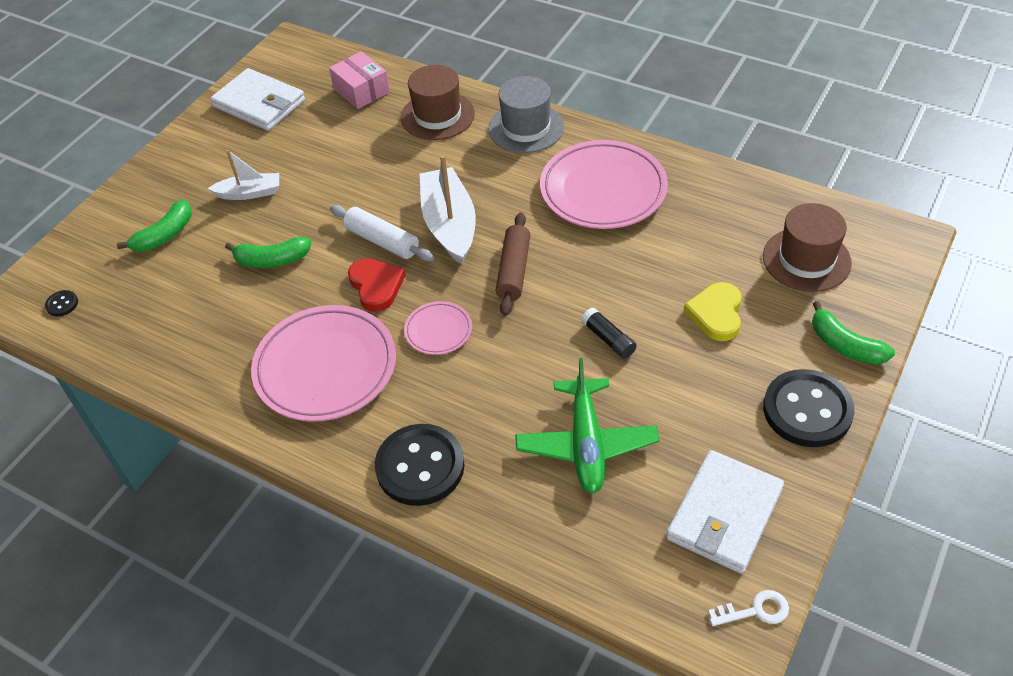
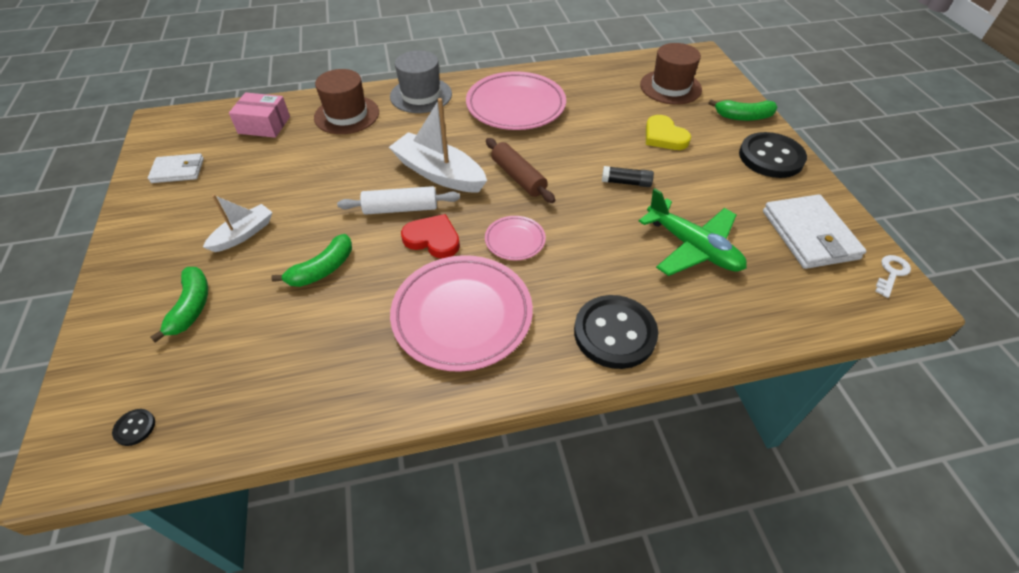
camera: 45 degrees left, 0 degrees up
(259, 104) = (178, 171): white wallet -> white wallet, size x0.60

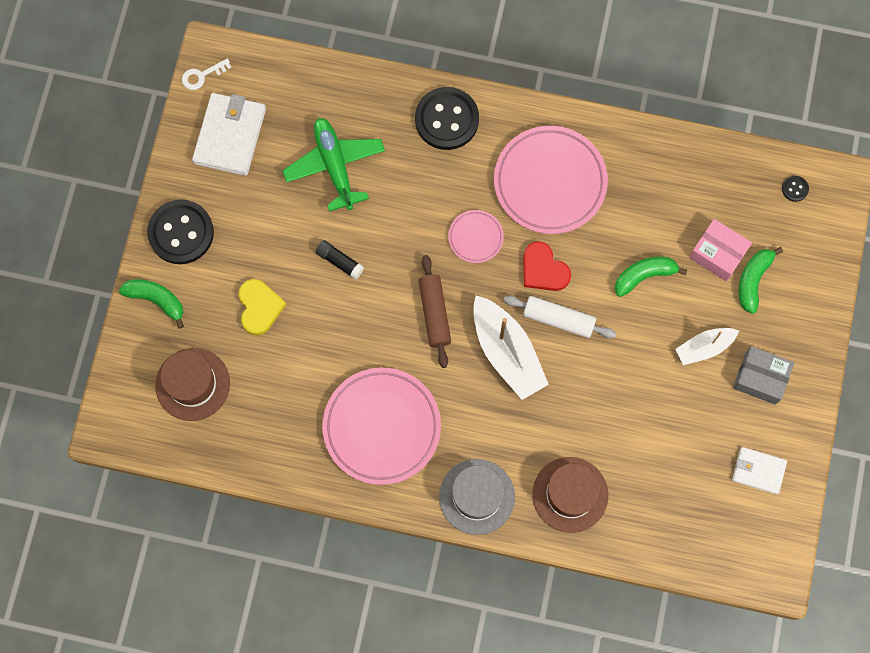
camera: 155 degrees left, 25 degrees up
(179, 230) = (760, 378): none -> grey box
(264, 125) = (662, 515): pink box -> pink box (717, 254)

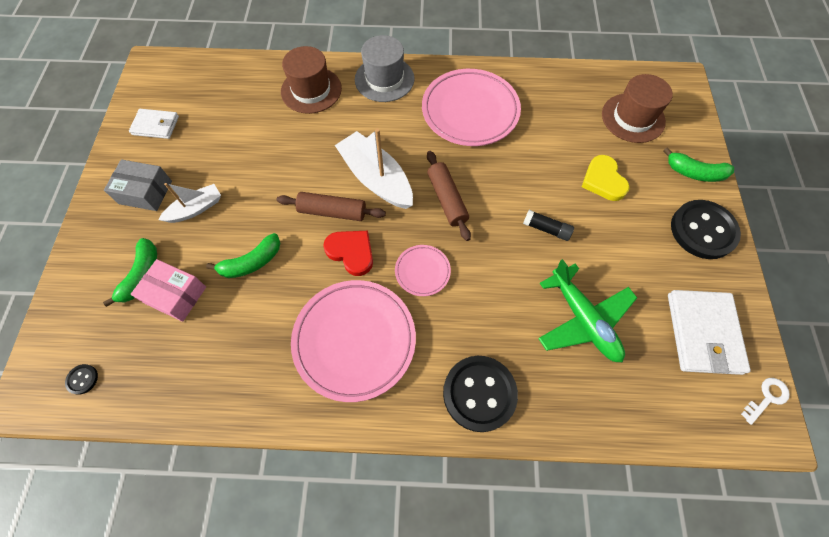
camera: 170 degrees right, 10 degrees down
(558, 319) = (332, 211): white rolling pin -> brown rolling pin

